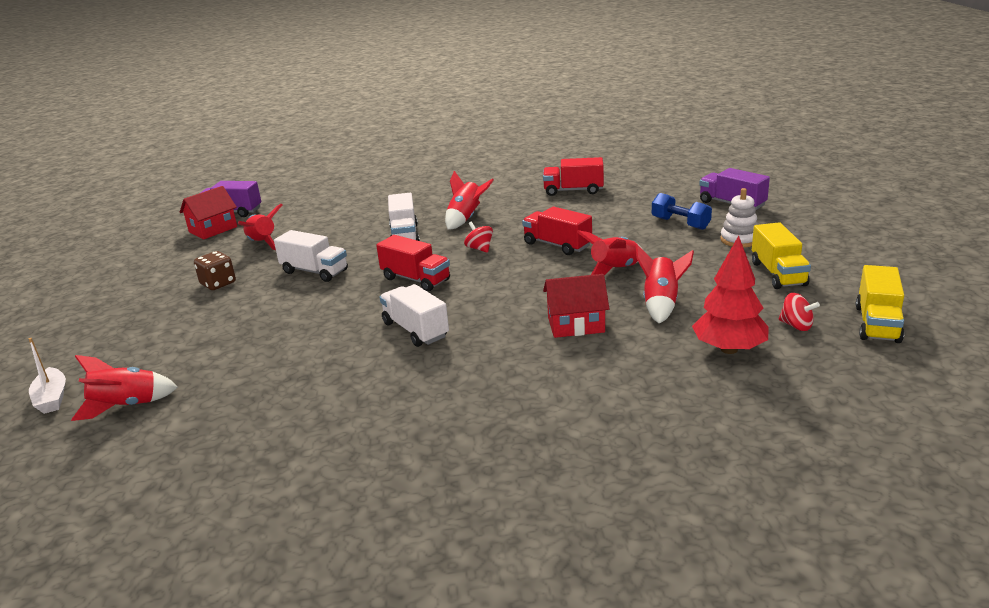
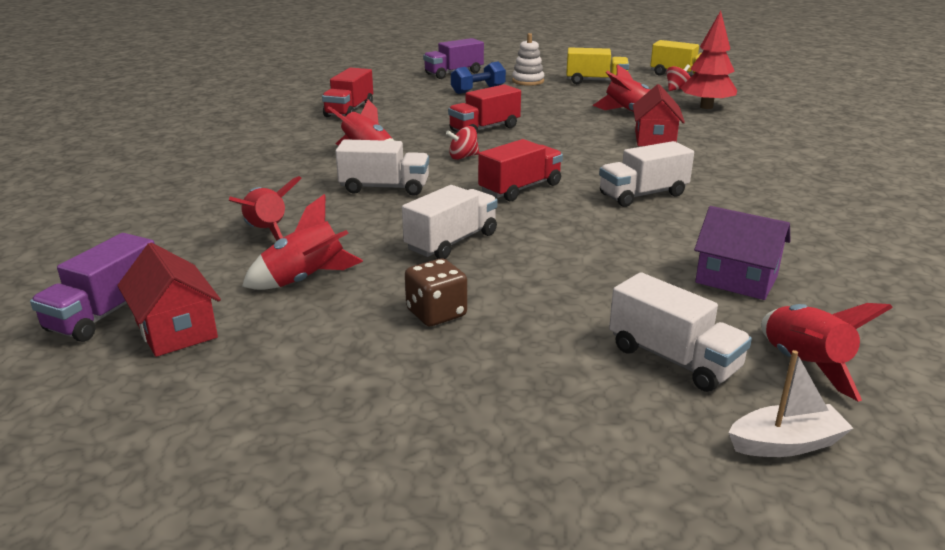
camera: 80 degrees left, 0 degrees up
(148, 359) = (673, 359): none -> white truck
(251, 379) = (736, 280): none -> purple house
(614, 270) = (557, 118): red rocket -> red rocket (266, 233)

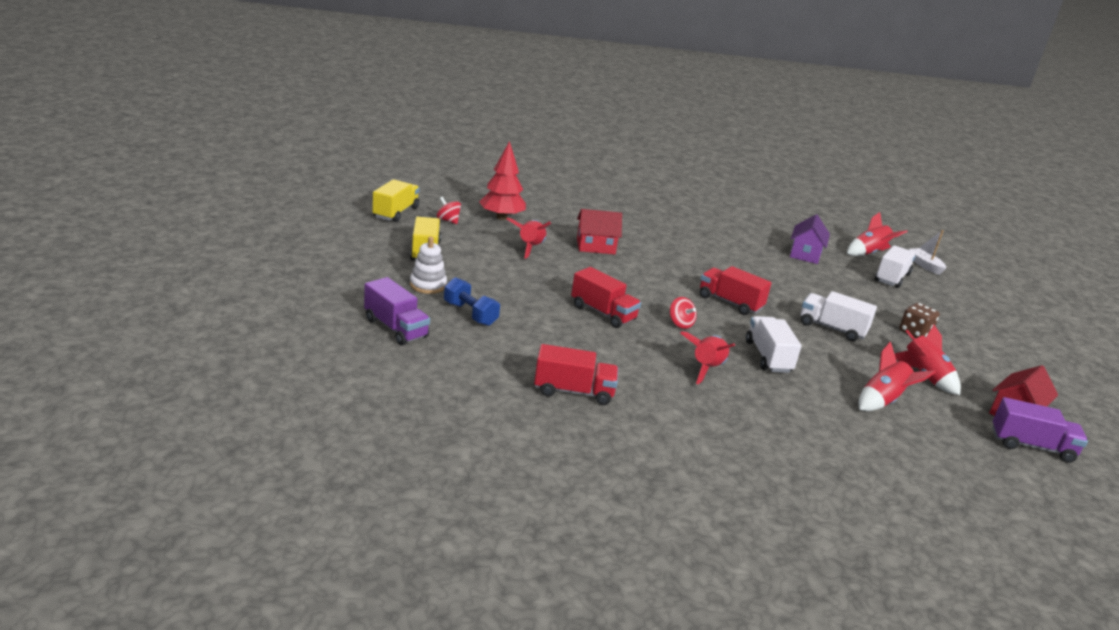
camera: 105 degrees left, 0 degrees up
(643, 195) = (711, 263): white truck -> none

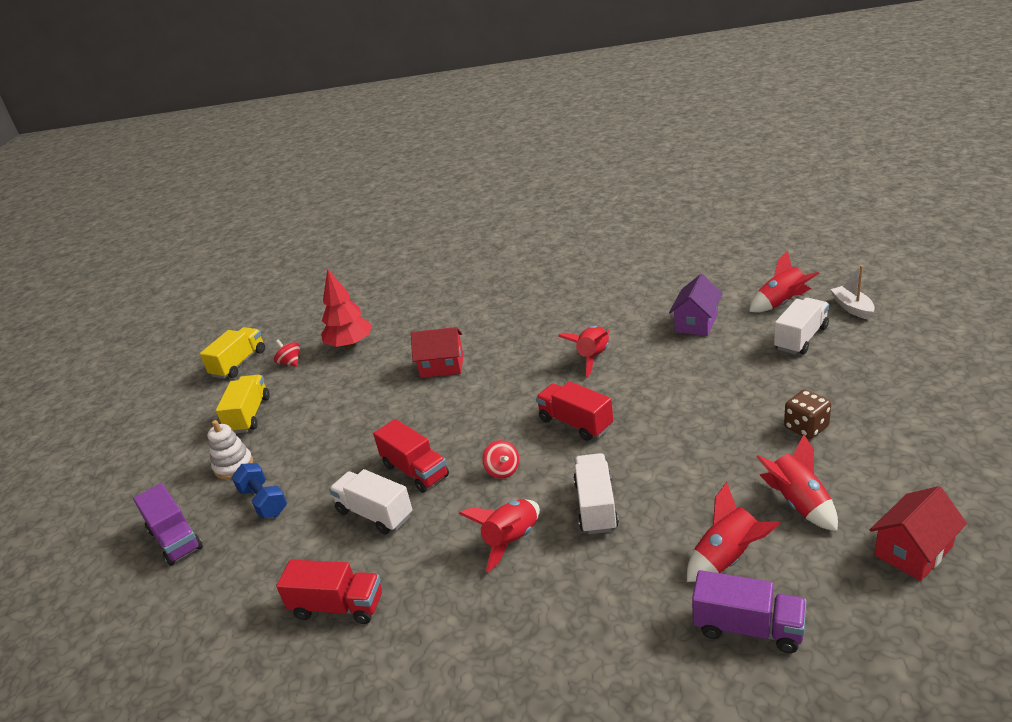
camera: 15 degrees right, 5 degrees up
(530, 248) = (366, 385): red rocket -> red rocket (593, 358)
(832, 328) = (695, 441): white truck -> white truck (375, 514)
(1031, 446) = (922, 608): purple truck -> purple truck (748, 628)

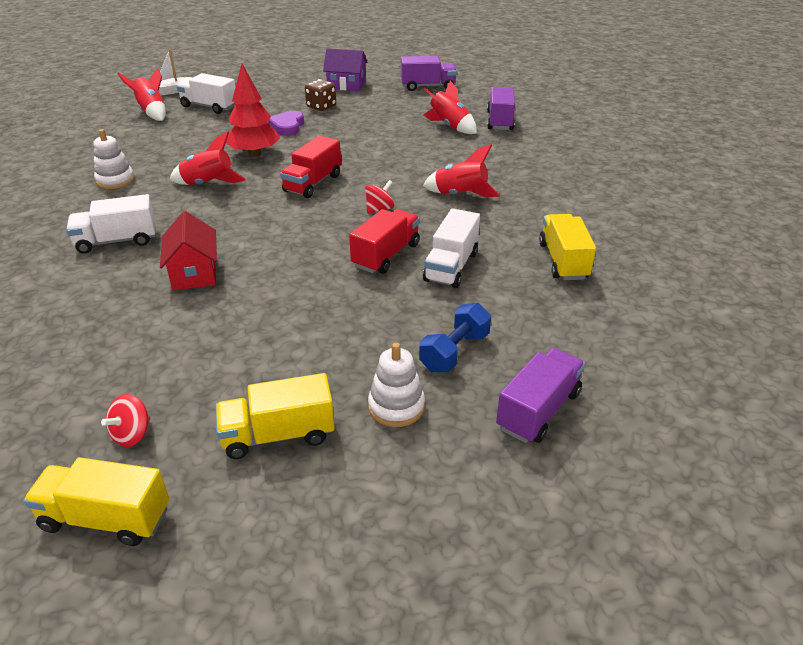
camera: 110 degrees left, 5 degrees up
(338, 606) = (563, 261): red truck -> yellow truck
(350, 345) = (103, 372): red tree -> red tree (254, 154)
(596, 506) = (414, 167): white truck -> white truck (117, 241)
(614, 308) = (115, 180): none -> white stacking toy
(696, 323) = (166, 142): purple house -> purple house (346, 85)
(735, 400) = (287, 126): none -> purple heart
(798, 503) = (397, 109): red rocket -> none
(913, 551) = (428, 86): red house -> purple truck

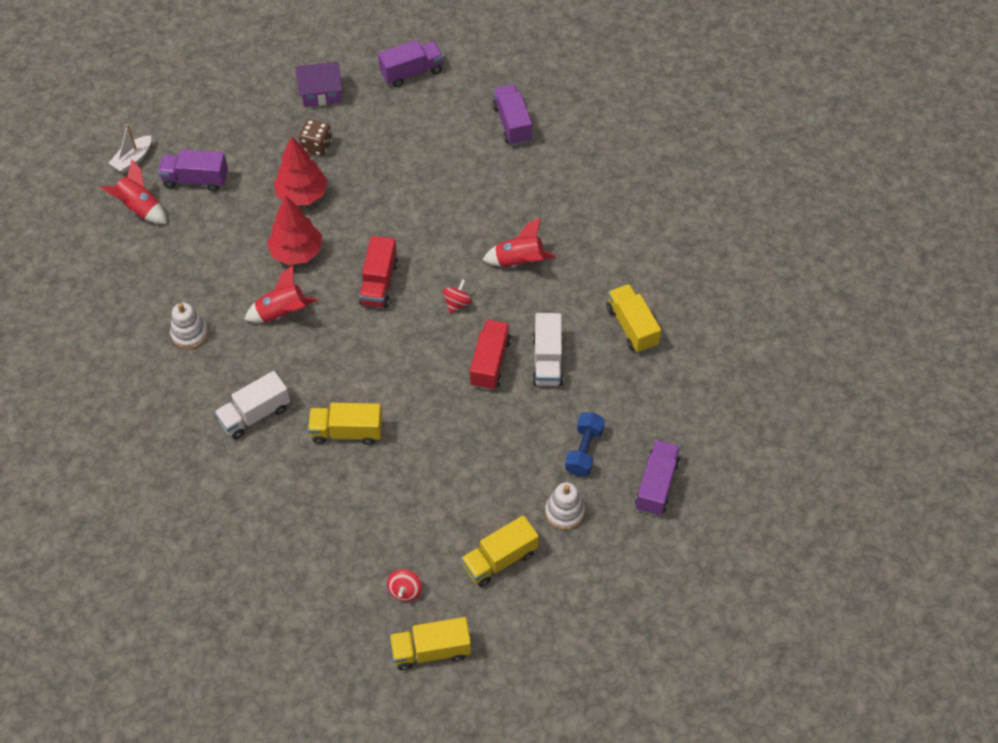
camera: 20 degrees left, 20 degrees up
(194, 273) = (347, 432): red house -> yellow truck
(209, 107) = (196, 180): white truck -> purple truck
(287, 126) = (302, 195): purple heart -> red tree
(450, 126) = (466, 148): red rocket -> none

